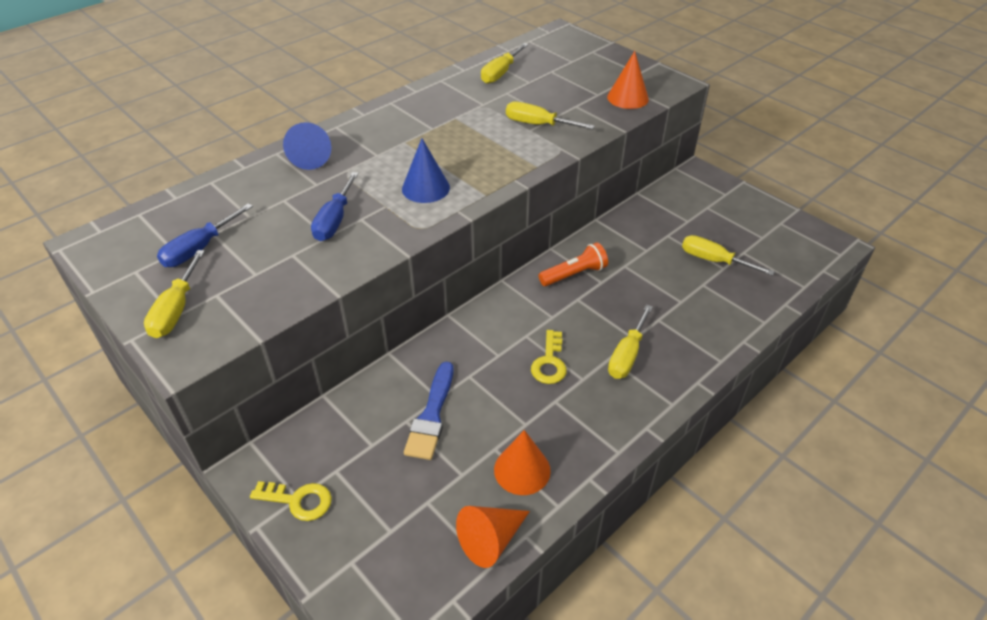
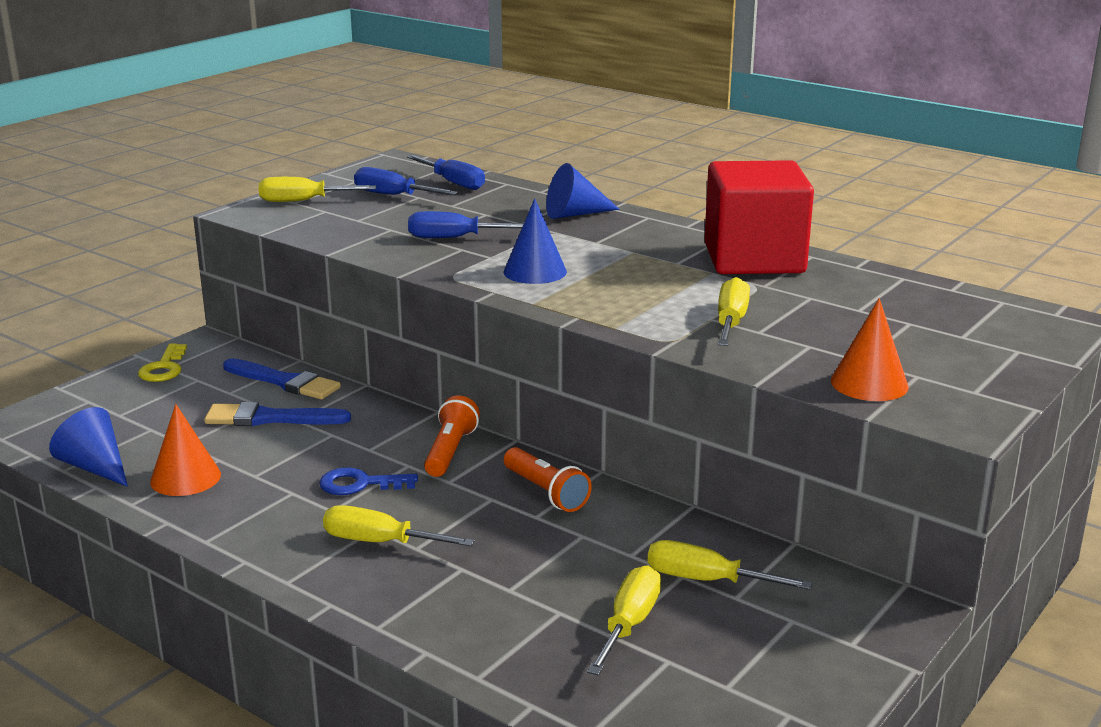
camera: 80 degrees right, 20 degrees down
(188, 211) = (453, 183): none -> blue screwdriver
(365, 405) = (284, 382): none -> blue brush
(437, 100) = (754, 259): none -> red cube
(491, 540) = (95, 467): orange cone -> blue cone
(500, 73) = (867, 289): yellow screwdriver -> yellow screwdriver (706, 580)
(511, 313) = (450, 451): none -> orange flashlight
(549, 362) = (360, 484): yellow key -> blue key

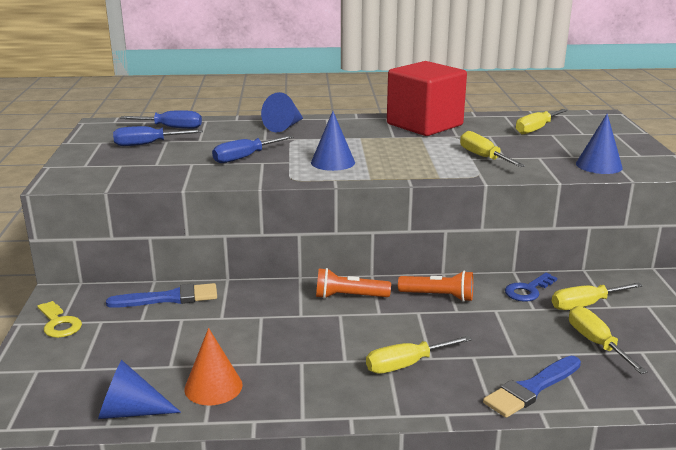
camera: 40 degrees left, 0 degrees up
(270, 418) = (202, 324): blue brush -> blue brush (531, 389)
(303, 201) = (90, 163): yellow screwdriver -> yellow screwdriver (536, 129)
(360, 484) = (333, 338): blue key -> blue key (528, 290)
(450, 451) = (349, 296): orange flashlight -> orange flashlight turned 60 degrees counterclockwise
(869, 383) = (599, 165): orange cone -> blue cone

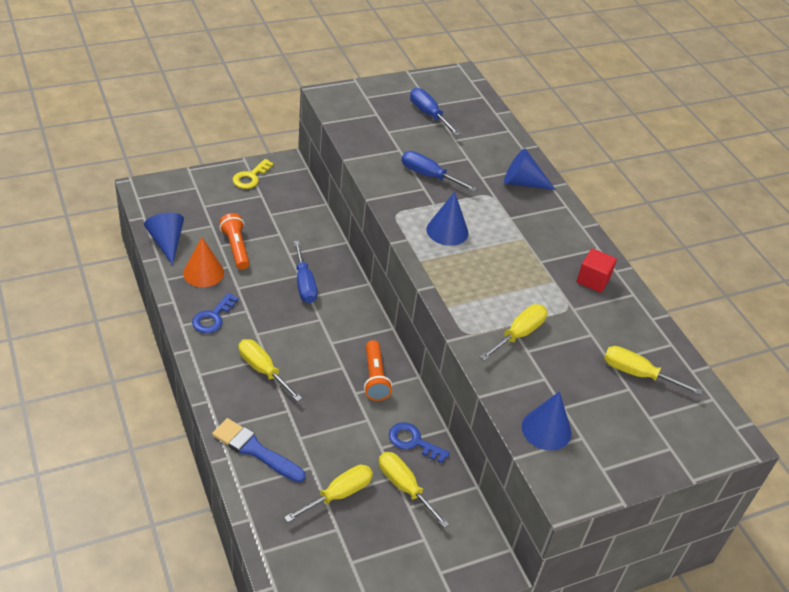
camera: 65 degrees right, 20 degrees up
(169, 298) = (304, 219): blue brush -> none
(171, 128) = (476, 116): blue screwdriver -> blue screwdriver (304, 284)
(301, 390) = (213, 317): none -> blue key
(349, 296) = (349, 320): orange flashlight -> orange flashlight (236, 248)
(424, 125) = (593, 280): red cube -> red cube, size x0.44

